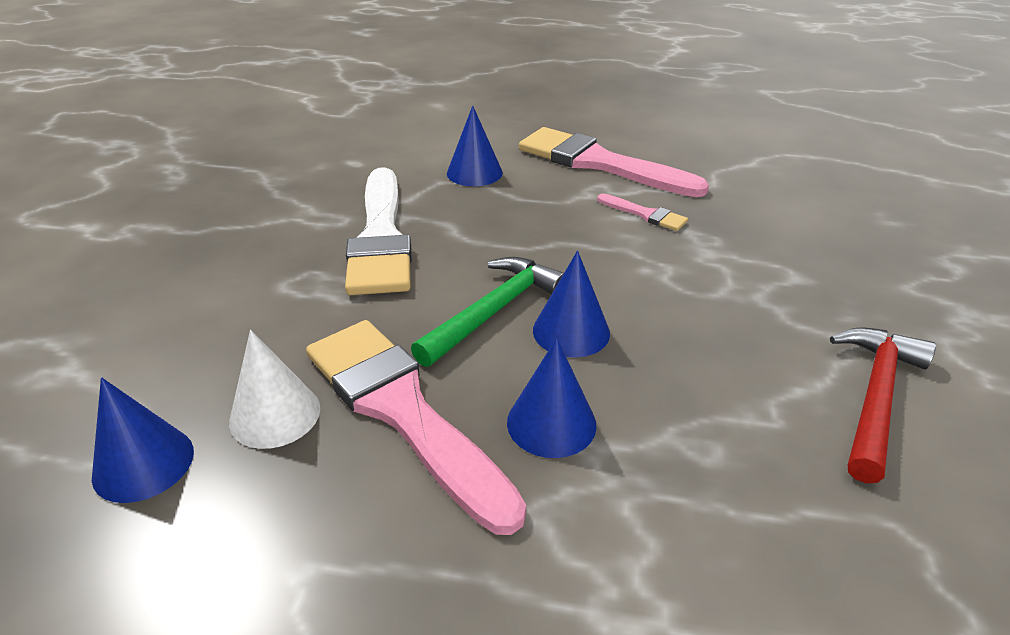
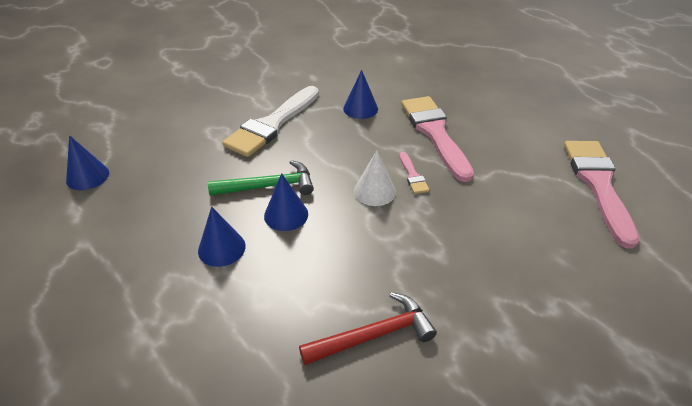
camera: 40 degrees right, 5 degrees up
(275, 414) = (141, 183): white cone -> white cone (374, 191)
(403, 411) = (180, 208): pink brush -> pink brush (598, 185)

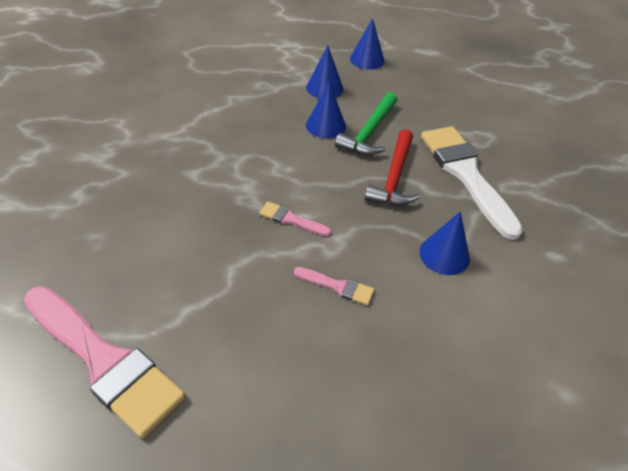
camera: 125 degrees right, 5 degrees up
(87, 176) = (466, 64): blue cone -> blue cone (367, 60)
(374, 191) = (299, 183): white cone -> none
(374, 335) = (181, 109): red hammer -> red hammer (394, 177)
(435, 133) = (337, 286): pink brush -> pink brush, size x0.44

